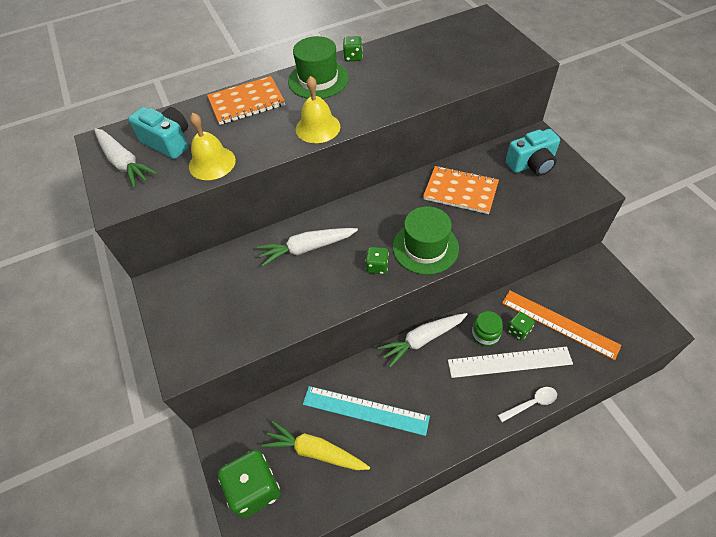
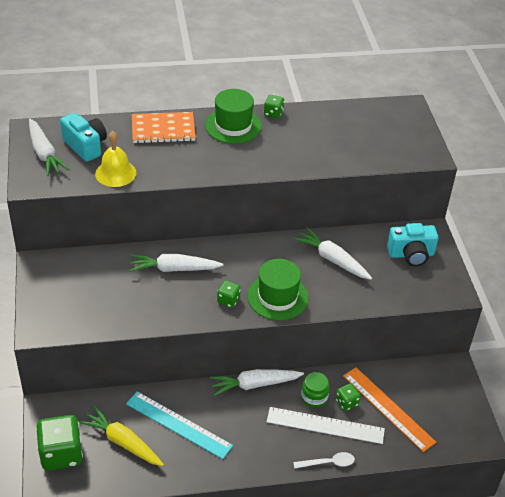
camera: 10 degrees right, 10 degrees down
(318, 127) = (214, 167): yellow bell -> none
(460, 191) = (332, 259): orange notebook -> white carrot

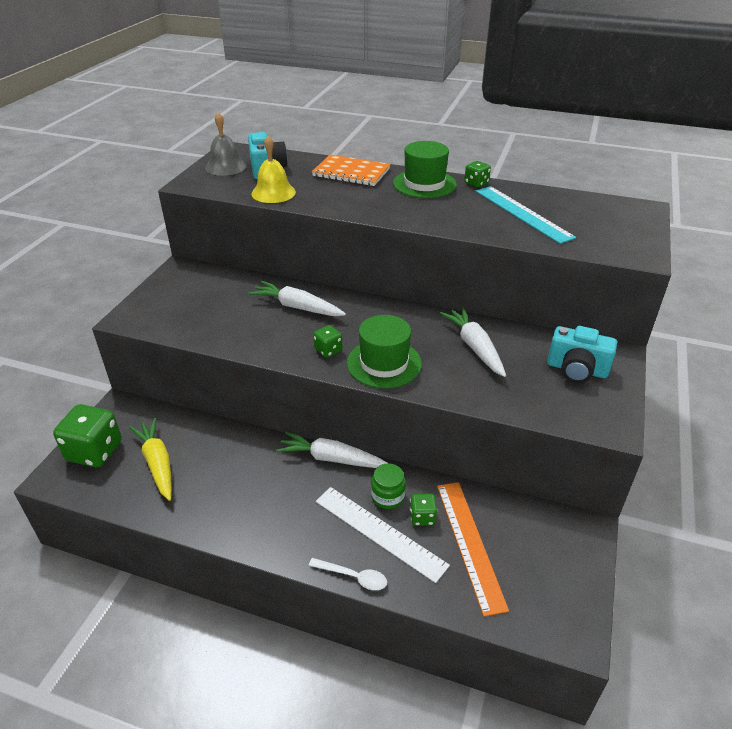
camera: 30 degrees right, 5 degrees down
(44, 153) = (225, 166): white carrot -> grey bell
(178, 424) = (223, 468): turquoise ruler -> turquoise ruler (522, 213)

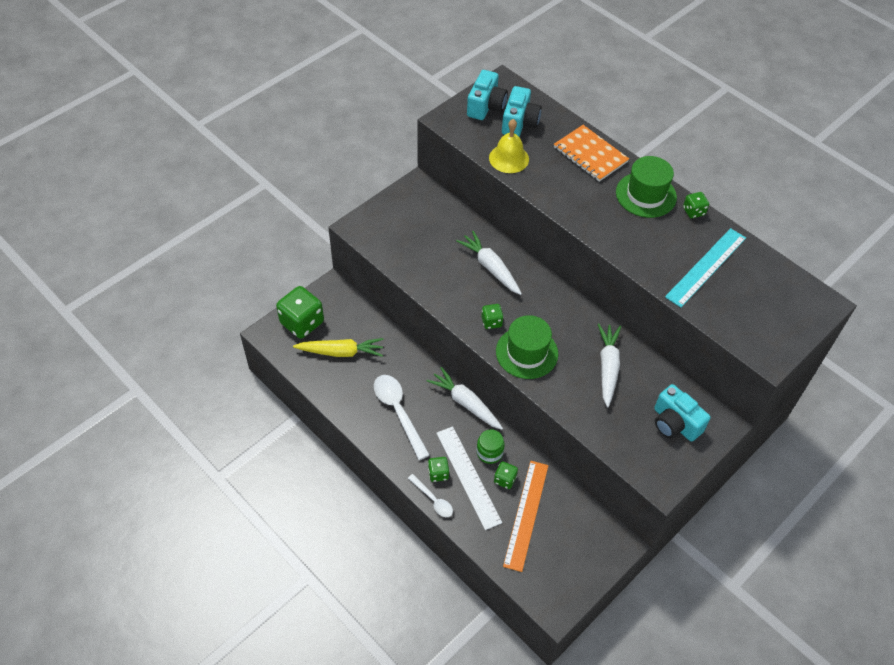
camera: 25 degrees right, 15 degrees up
(157, 463) = (341, 352): yellow carrot -> yellow carrot turned 90 degrees clockwise
(225, 166) = (486, 106): grey bell -> turquoise camera
(259, 498) = (398, 412): none -> white spoon
(342, 544) = (438, 473): none -> green dice
(522, 213) = (706, 267): turquoise ruler -> turquoise ruler turned 45 degrees clockwise

